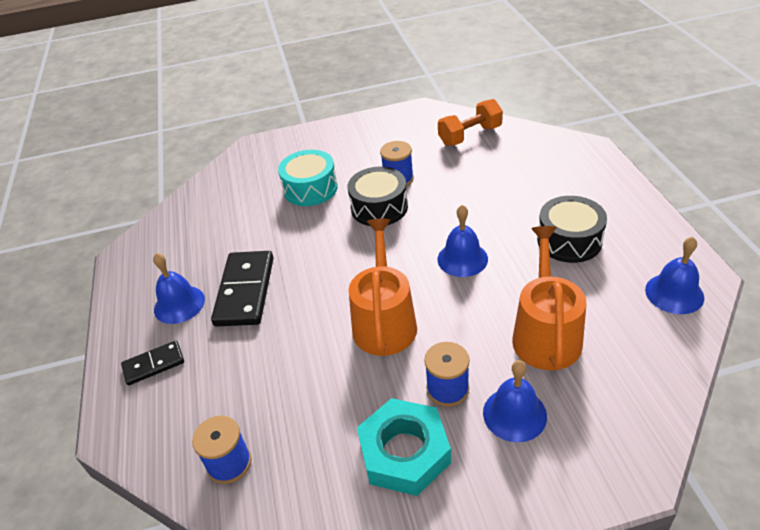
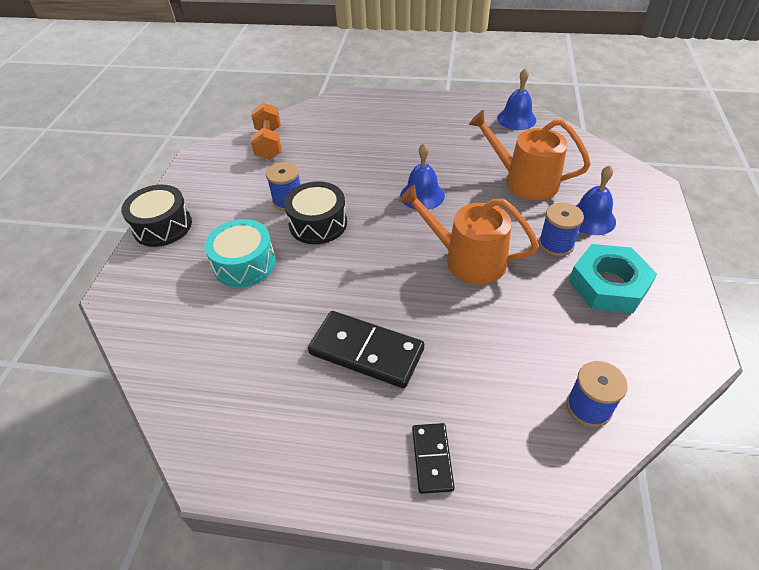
camera: 70 degrees left, 5 degrees up
(179, 304) = (348, 418): blue bell -> none
(569, 240) = (439, 140): black drum -> black drum (162, 226)

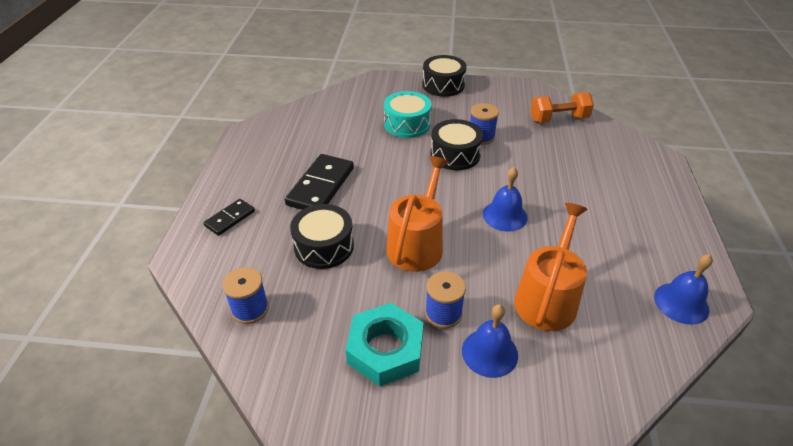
camera: 85 degrees right, 5 degrees down
(432, 459) = (230, 219): black domino -> black domino turned 45 degrees counterclockwise
(478, 341) = (324, 246): none -> black drum

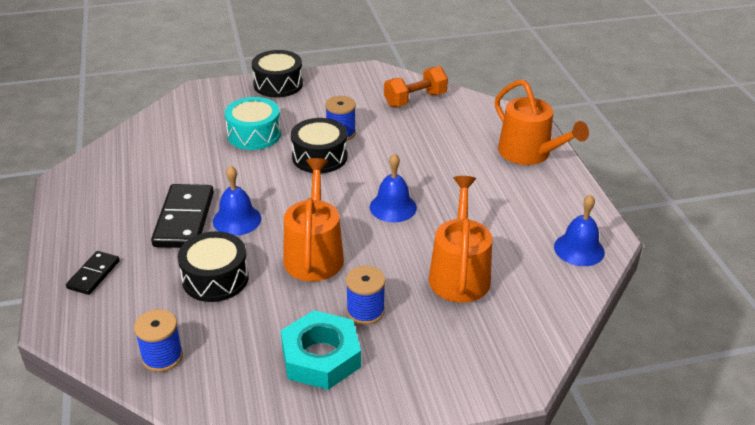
camera: 20 degrees left, 5 degrees down
(489, 352) = (422, 334): blue bell -> blue bell (237, 219)
(655, 191) = (529, 153): none -> orange watering can

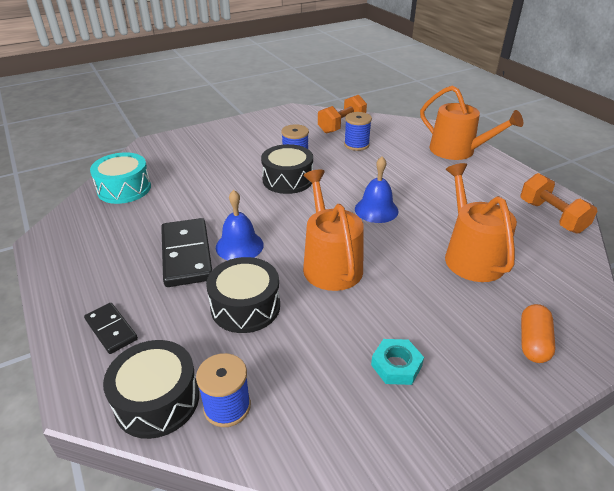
camera: 15 degrees left, 0 degrees up
(94, 275) = (111, 329): black domino -> black domino turned 45 degrees counterclockwise
(254, 134) = (219, 171): turquoise drum -> turquoise drum (124, 189)
(278, 84) = (220, 130): black drum -> black drum (157, 400)
(321, 357) = (396, 365): turquoise nut -> turquoise nut, size x0.56
(365, 311) = (410, 308): blue spool -> blue spool (356, 144)
(461, 365) = (533, 342): none -> orange capsule
(579, 249) = (551, 216): blue bell -> orange dumbbell

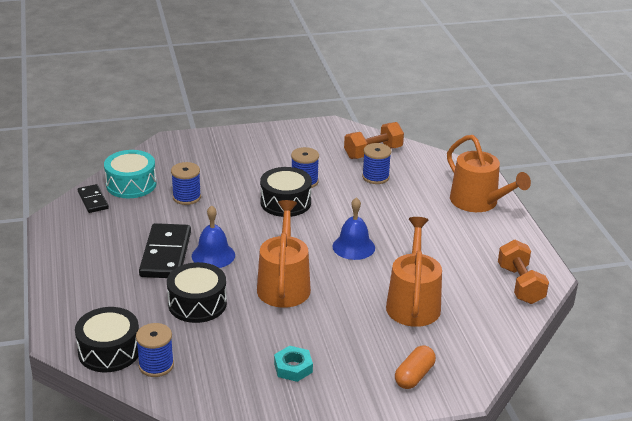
camera: 15 degrees right, 5 degrees down
(111, 329) = (89, 299): black domino -> black domino (93, 200)
(187, 191) = (186, 197): none -> blue spool

